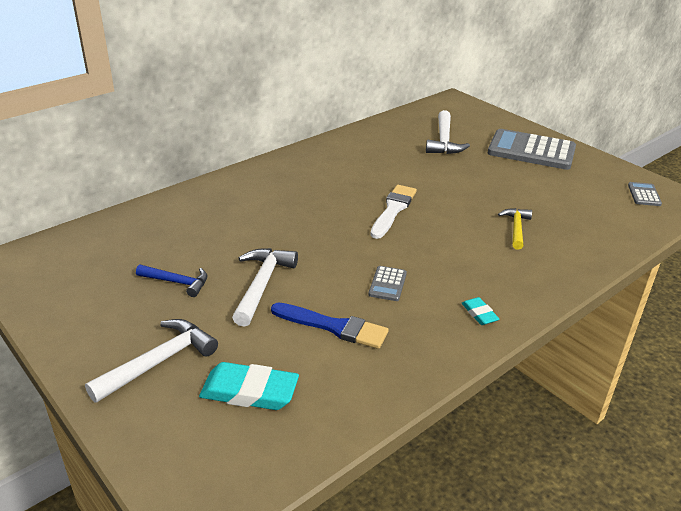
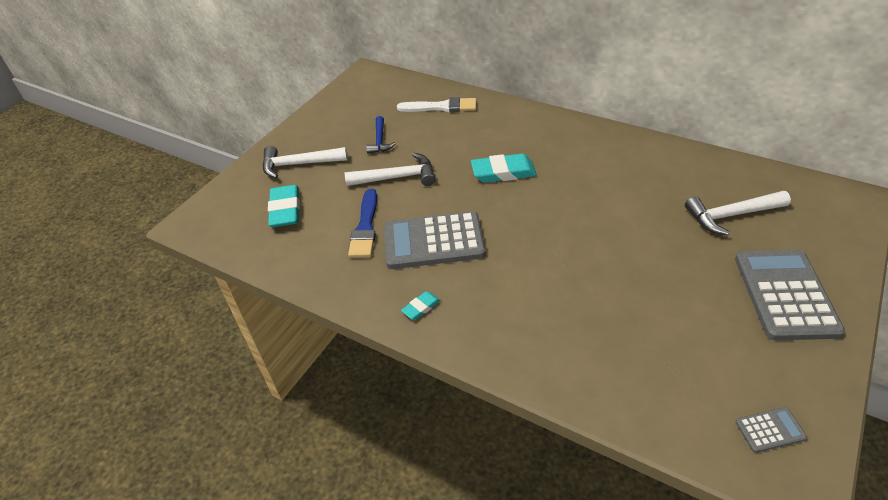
camera: 75 degrees right, 10 degrees up
(159, 362) = (299, 164): white hammer -> white hammer turned 150 degrees clockwise
(312, 217) = (503, 172): none -> turquoise eraser
(387, 284) = (433, 241): grey calculator -> grey calculator, size x2.27
(393, 210) = (552, 215): white brush -> white brush (441, 107)
(516, 228) = (583, 310): yellow hammer -> none

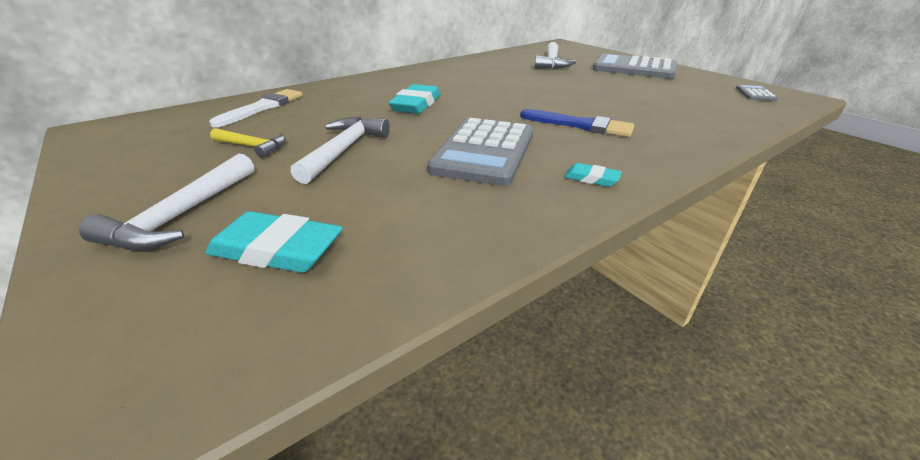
camera: 70 degrees left, 10 degrees down
(365, 227) = (412, 186): blue brush -> blue brush (580, 125)
(380, 140) = (253, 147): blue hammer -> yellow hammer
(421, 307) = (591, 178): turquoise eraser -> turquoise eraser turned 45 degrees counterclockwise

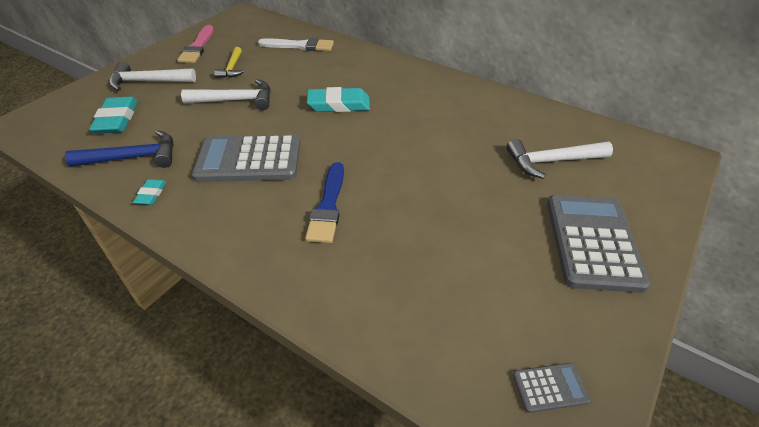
camera: 70 degrees right, 10 degrees up
(135, 166) = (198, 47): none -> pink brush
(419, 232) = (133, 158): none -> blue hammer
(591, 178) = (212, 221): turquoise eraser -> turquoise eraser (151, 194)

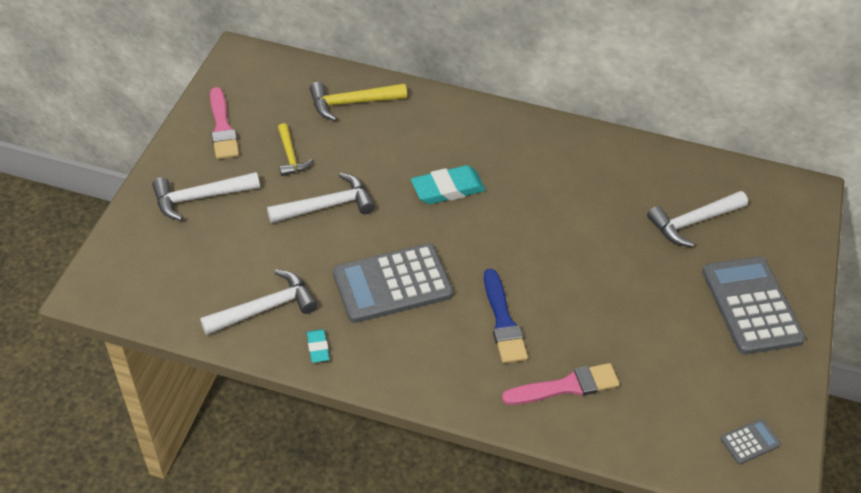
camera: 20 degrees left, 5 degrees up
(117, 119) = (206, 261): turquoise eraser -> none
(133, 158) = (265, 308): blue hammer -> white hammer
(300, 46) = (352, 103): white brush -> yellow hammer
(358, 276) = (566, 386): none -> pink brush

